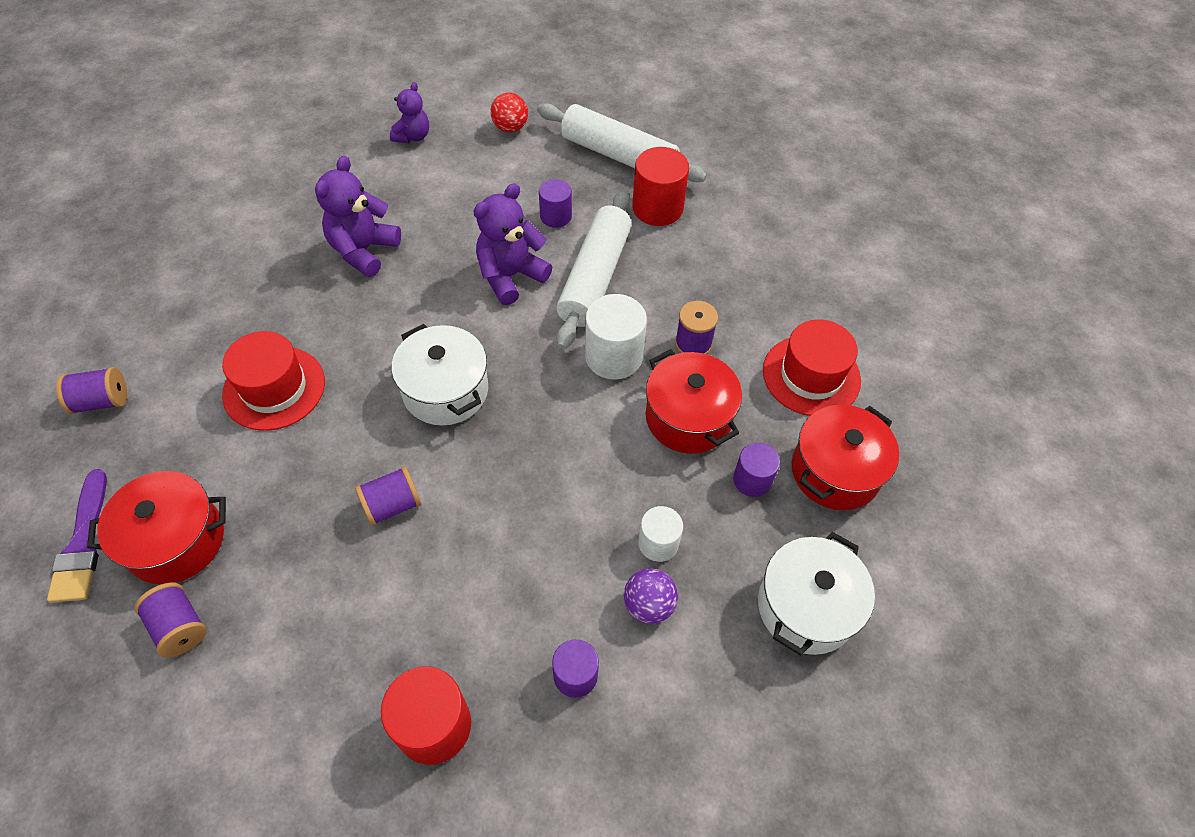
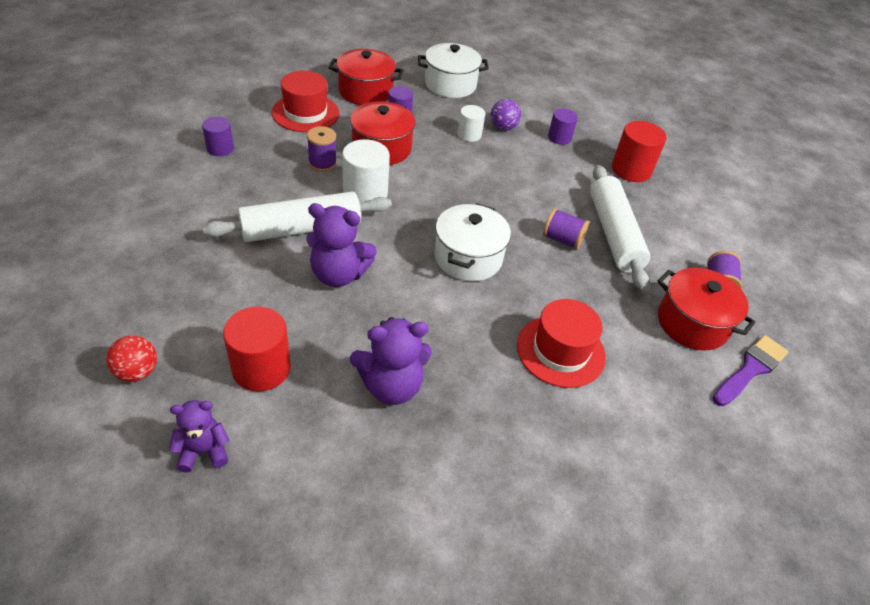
camera: 130 degrees left, 10 degrees down
(102, 401) = (684, 454): purple spool -> none
(555, 216) = (249, 279): purple cylinder -> purple cylinder (220, 148)
(619, 155) = (136, 272): white rolling pin -> white rolling pin (613, 234)
(657, 208) = (194, 224): red cylinder -> red cylinder (261, 368)

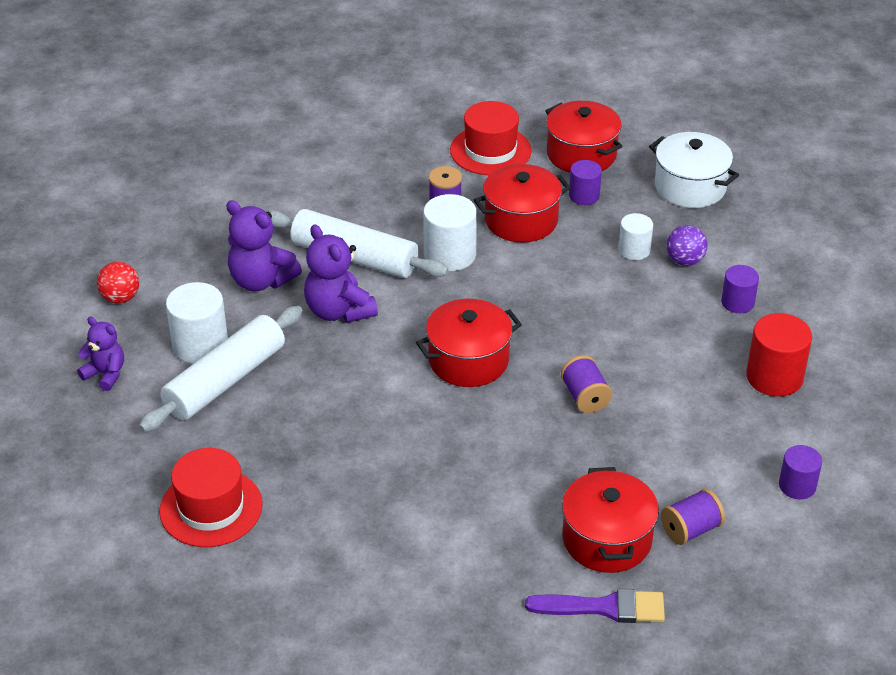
camera: 50 degrees right, 5 degrees down
(220, 148) = (371, 151): purple cylinder -> purple cylinder (797, 486)
(261, 368) = (200, 345): red cylinder -> white cylinder
(391, 385) = (275, 415): purple teddy bear -> purple teddy bear (261, 280)
(468, 257) = (468, 360): white pot -> red pot
(560, 351) = (444, 479): red hat -> red hat (211, 508)
(613, 234) = (649, 423): white rolling pin -> white rolling pin (225, 380)

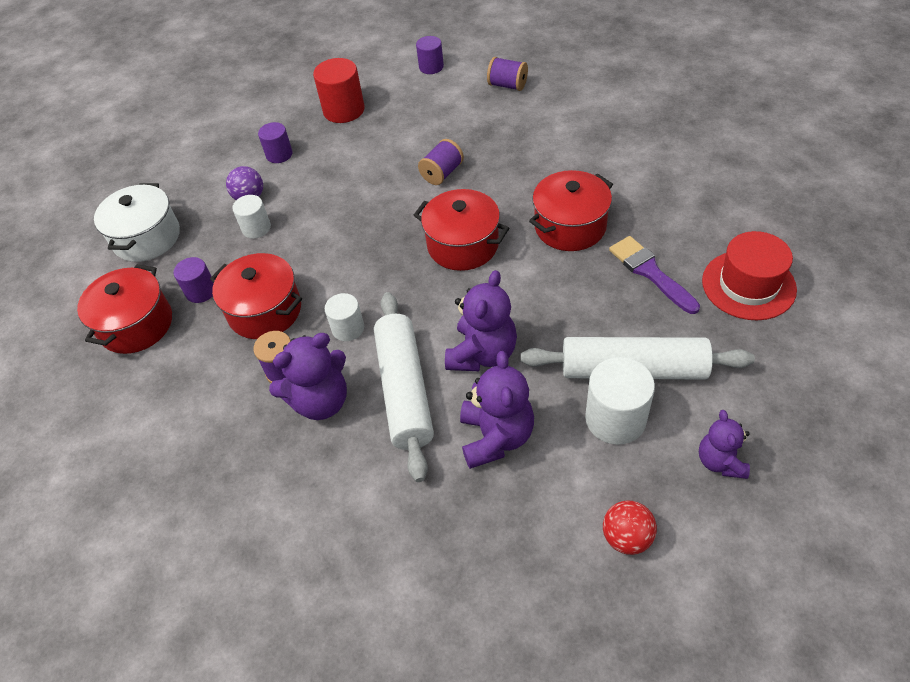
camera: 120 degrees left, 10 degrees up
(395, 215) = (320, 401): none -> purple teddy bear
(450, 255) = (348, 328): white cylinder -> white cylinder, size x0.61
(490, 150) = (168, 392): red hat -> none
(604, 608) = (599, 87): purple brush -> purple brush (650, 272)
(607, 539) = (551, 108): red pot -> red pot (570, 226)

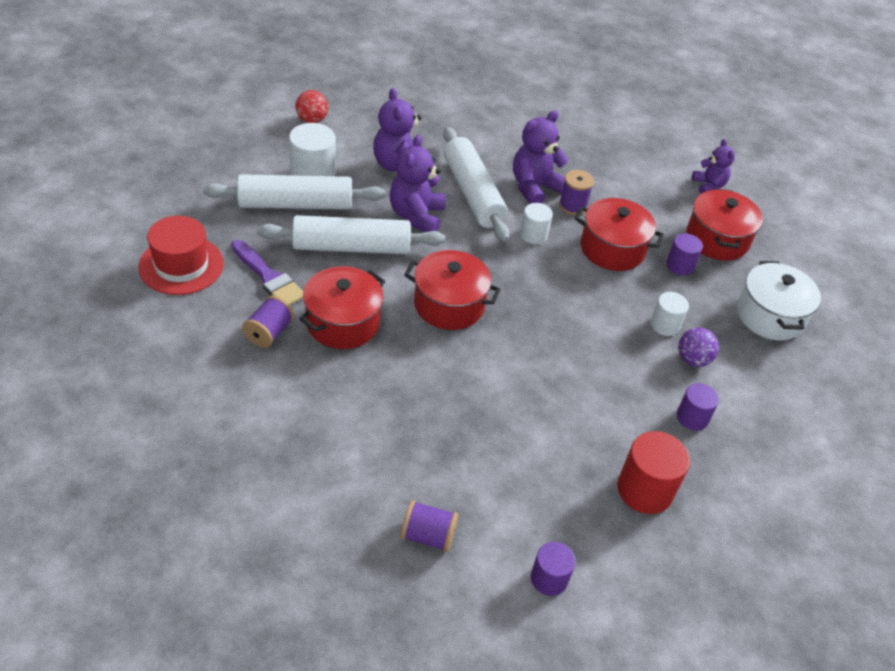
camera: 160 degrees right, 5 degrees down
(442, 173) = (489, 388): purple spool -> purple spool (269, 333)
(562, 310) = (351, 247): none -> white rolling pin
(720, 461) = (243, 153): purple teddy bear -> purple teddy bear (708, 186)

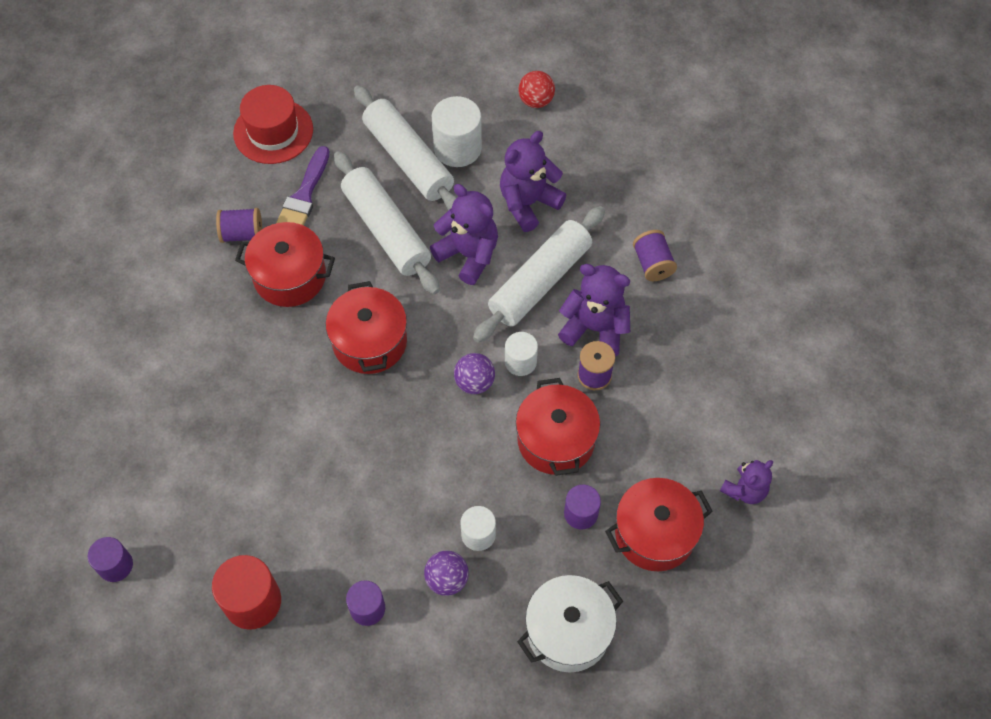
camera: 65 degrees right, 15 degrees up
(416, 216) = (468, 255): purple teddy bear -> purple teddy bear turned 60 degrees clockwise
(428, 536) = (107, 458): purple spool -> purple spool (652, 264)
(532, 266) = (474, 382): none -> purple ball

